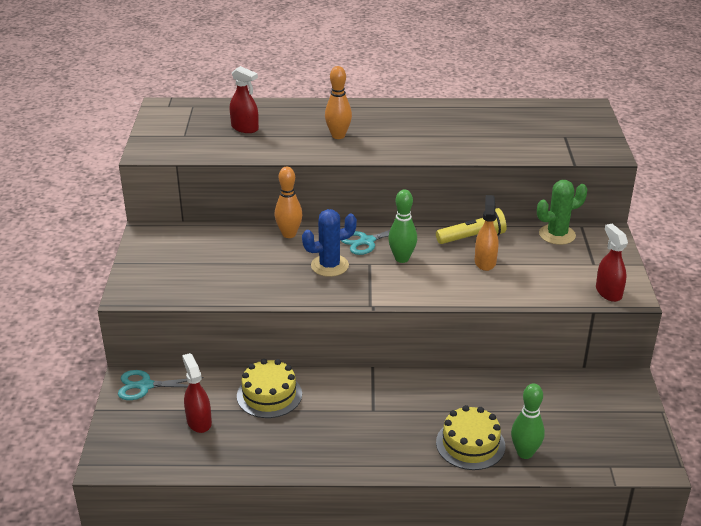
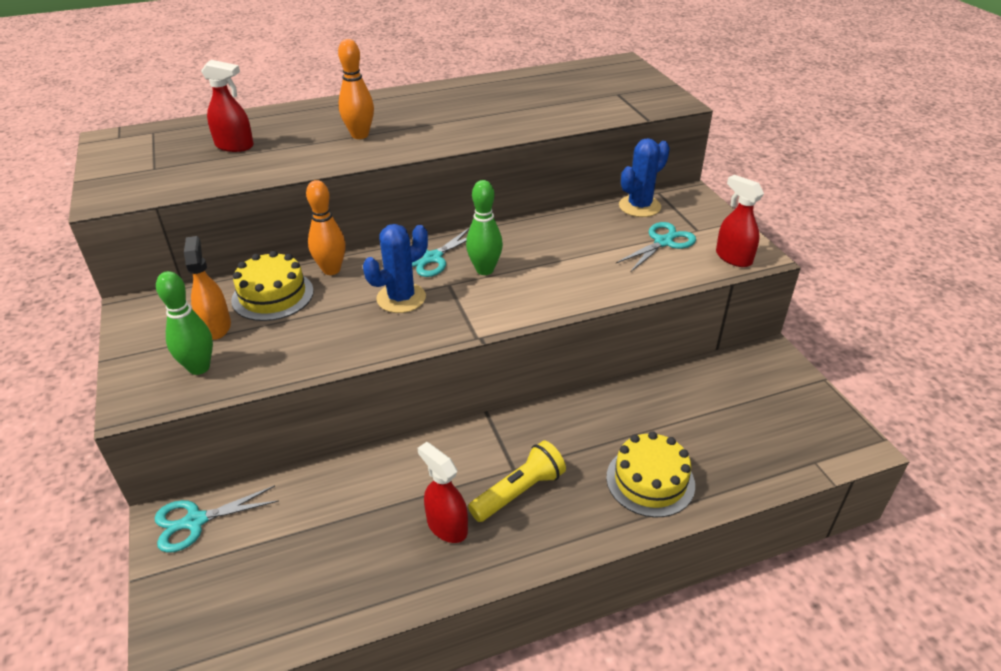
camera: 20 degrees left, 5 degrees up
(199, 421) = (291, 554): red spray bottle -> red spray bottle (447, 526)
(269, 395) = (373, 486): yellow cake -> yellow cake (273, 295)
(472, 237) = (551, 228): yellow flashlight -> yellow flashlight (519, 492)
(485, 262) = (581, 253): orange spray bottle -> orange spray bottle (216, 326)
(525, 453) = (716, 473): green bowling pin -> green bowling pin (199, 367)
(557, 235) = (639, 206): green cactus -> blue cactus
(557, 267) = (663, 242): none -> turquoise scissors

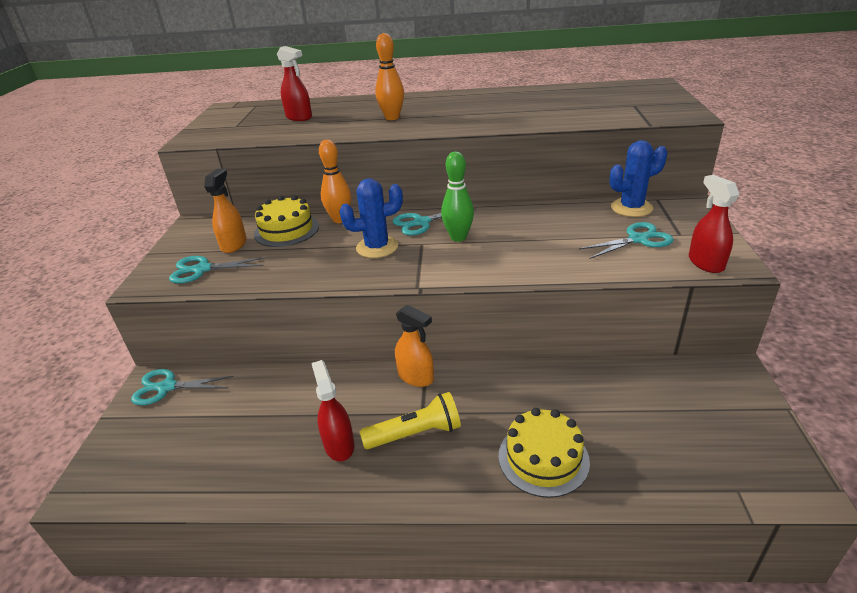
camera: 25 degrees right, 5 degrees down
(199, 367) = (202, 269): green bowling pin -> turquoise scissors
(486, 433) = (416, 377): none -> orange spray bottle

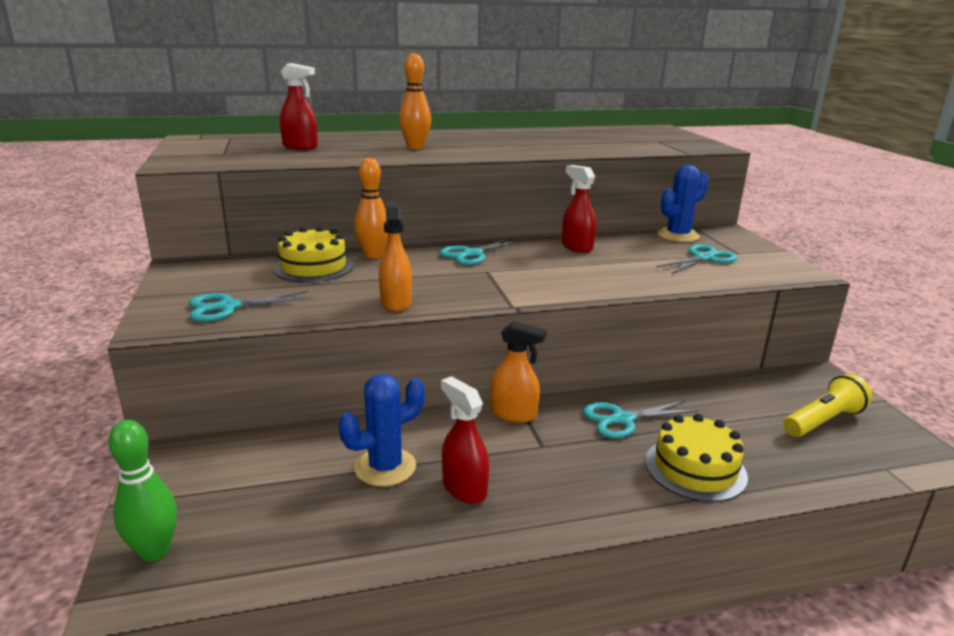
camera: 20 degrees left, 10 degrees down
(167, 387) = (194, 460): turquoise scissors -> turquoise scissors (623, 419)
(234, 244) = (253, 282): orange spray bottle -> orange spray bottle (396, 302)
(377, 247) = (438, 276): blue cactus -> blue cactus (385, 467)
(415, 433) = (547, 465): yellow flashlight -> yellow flashlight (823, 421)
(458, 237) = (523, 264): green bowling pin -> green bowling pin (155, 551)
(705, 263) = (777, 272): red spray bottle -> red spray bottle (576, 247)

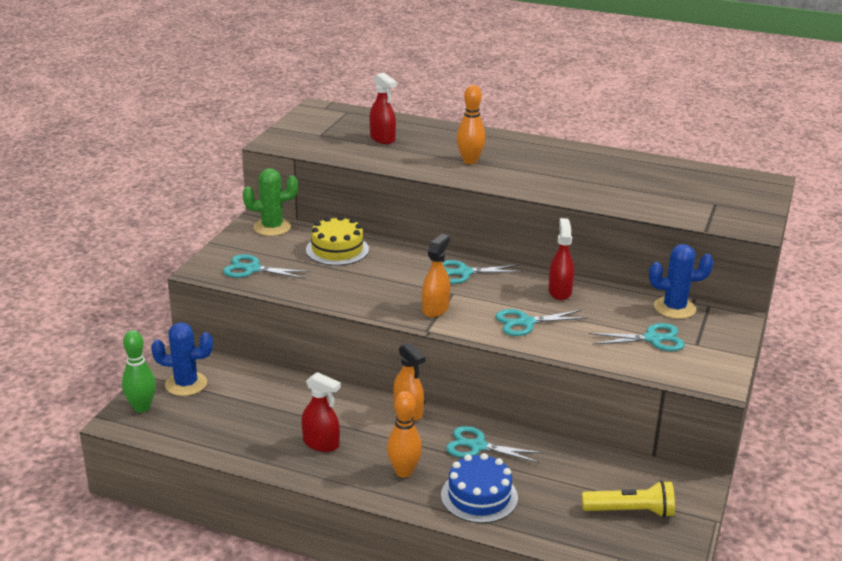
camera: 35 degrees right, 5 degrees up
(207, 266) = (272, 227): none -> green cactus
(373, 255) = (390, 251): orange bowling pin -> orange bowling pin (404, 471)
(385, 467) = (291, 412): blue cactus -> blue cactus (186, 384)
(396, 302) = (354, 300): orange spray bottle -> orange spray bottle (435, 309)
(464, 488) = (321, 444): red spray bottle -> red spray bottle turned 120 degrees clockwise
(590, 275) = (526, 322): none -> turquoise scissors
(695, 468) = (479, 496): yellow cake -> blue cake

